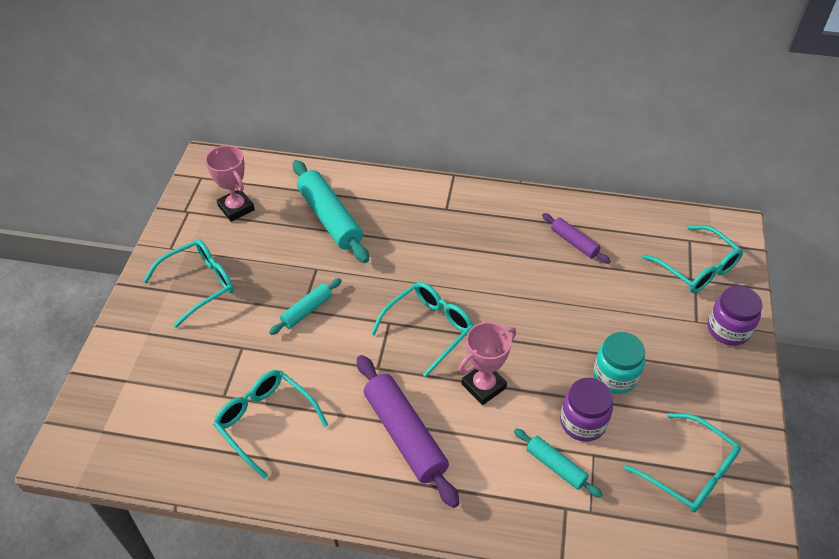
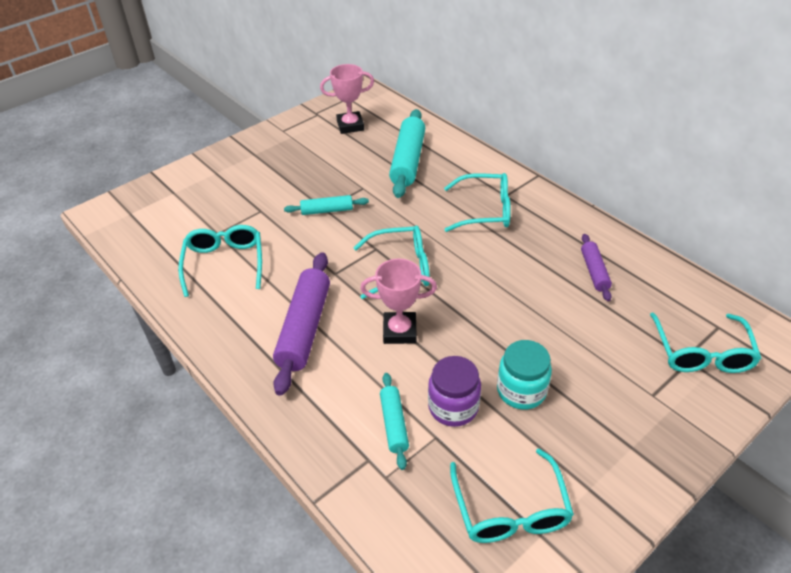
camera: 40 degrees right, 5 degrees down
(199, 284) = (276, 160): turquoise glasses -> turquoise glasses (485, 210)
(236, 208) = (350, 126): pink trophy -> pink trophy turned 75 degrees clockwise
(728, 329) = (680, 420): purple jar -> none

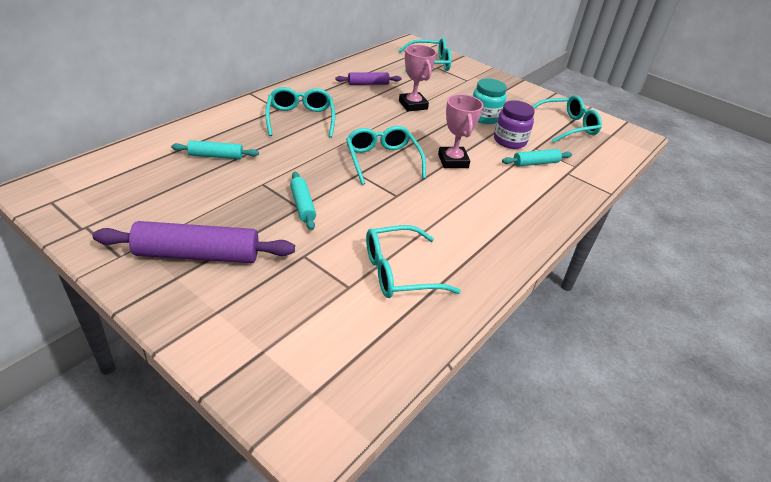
camera: 105 degrees left, 5 degrees down
(304, 328) = (468, 208): purple rolling pin -> purple rolling pin (197, 254)
(350, 126) = (128, 196): pink trophy -> pink trophy (413, 105)
(408, 161) = (216, 156): turquoise rolling pin -> turquoise rolling pin, size x0.54

